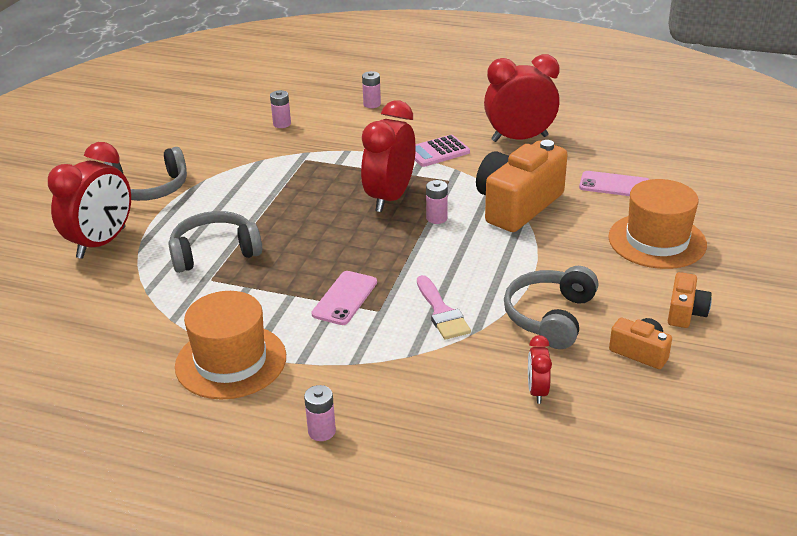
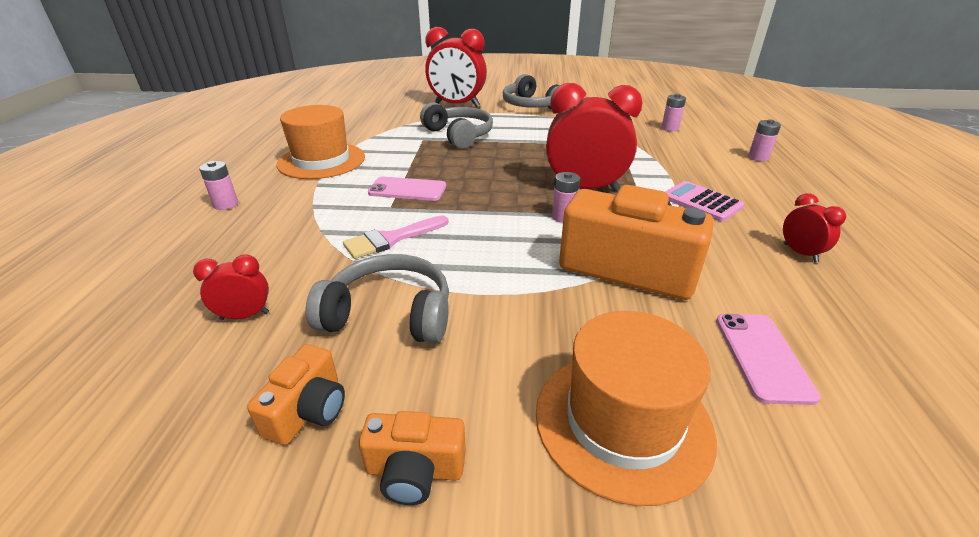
camera: 75 degrees right, 0 degrees up
(519, 138) = (800, 253): red clock -> red clock, size x0.47

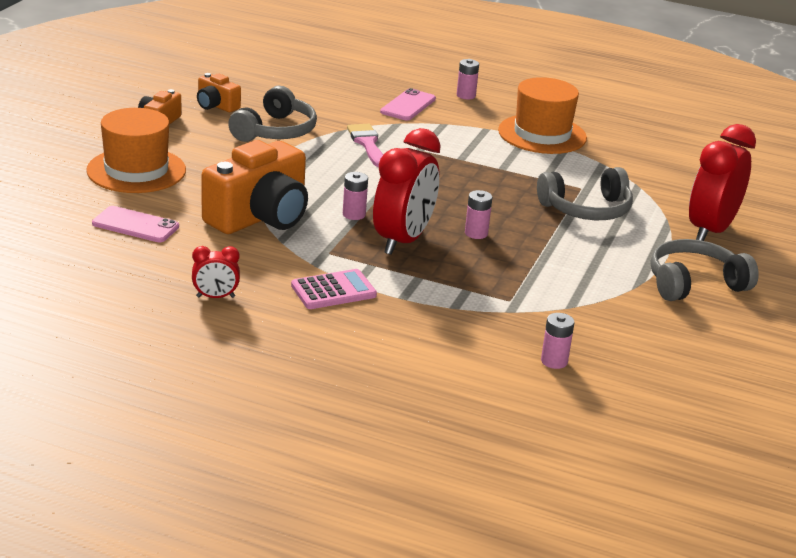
camera: 105 degrees right, 5 degrees down
(245, 316) = (307, 96): red clock -> none
(407, 189) = (452, 161): pink phone -> pink phone (408, 105)
(758, 157) = (417, 383): pink battery -> pink battery (476, 233)

